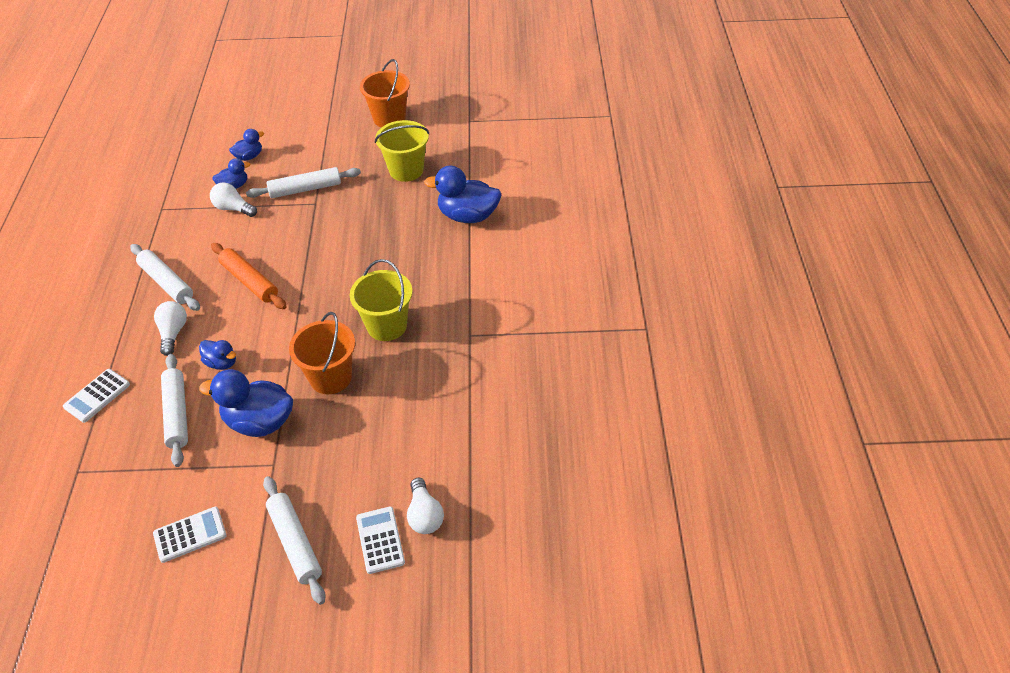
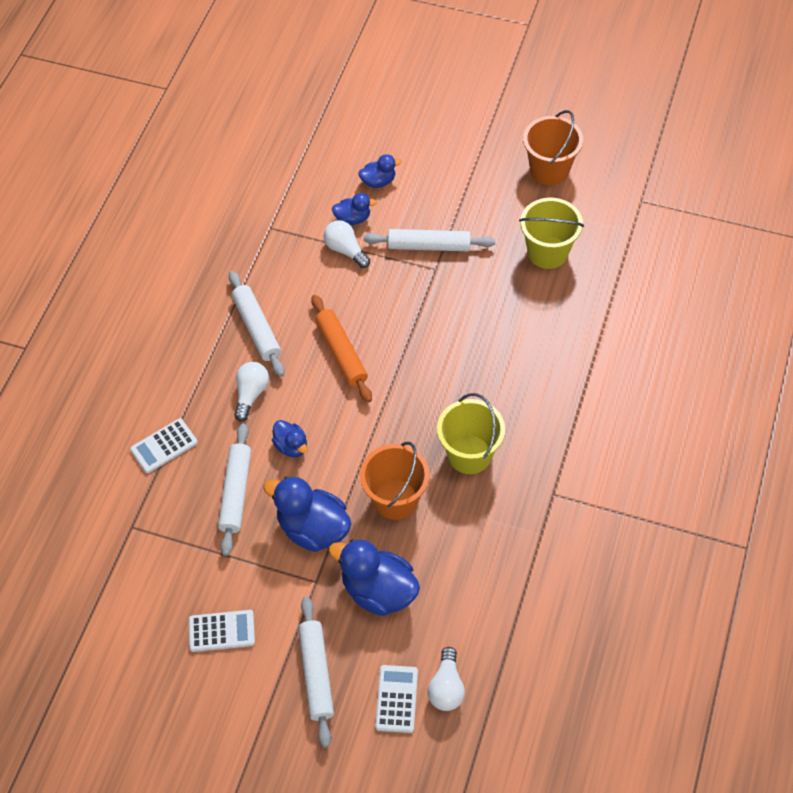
camera: 20 degrees right, 10 degrees up
(468, 216) = (598, 337): blue duck -> blue duck (378, 591)

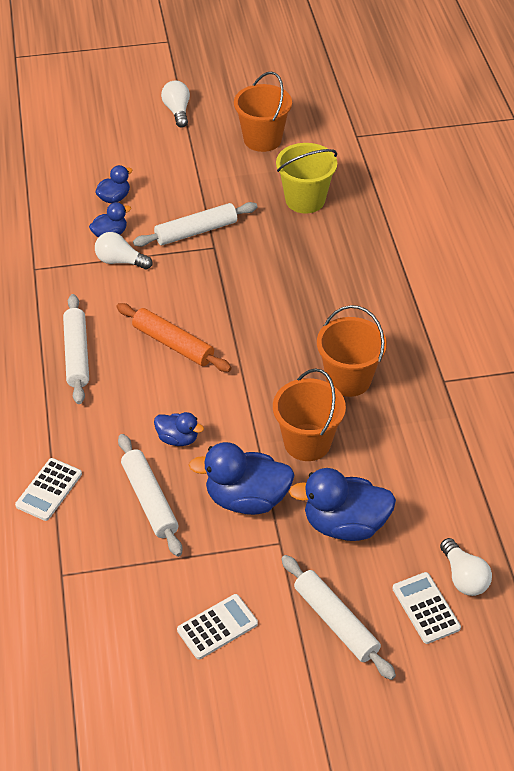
camera: 30 degrees left, 10 degrees down
(251, 394) = (108, 411): white light bulb -> white light bulb (177, 111)
(256, 328) = (76, 354): white rolling pin -> white rolling pin turned 45 degrees clockwise
(469, 454) = (348, 379): yellow bucket -> orange bucket

